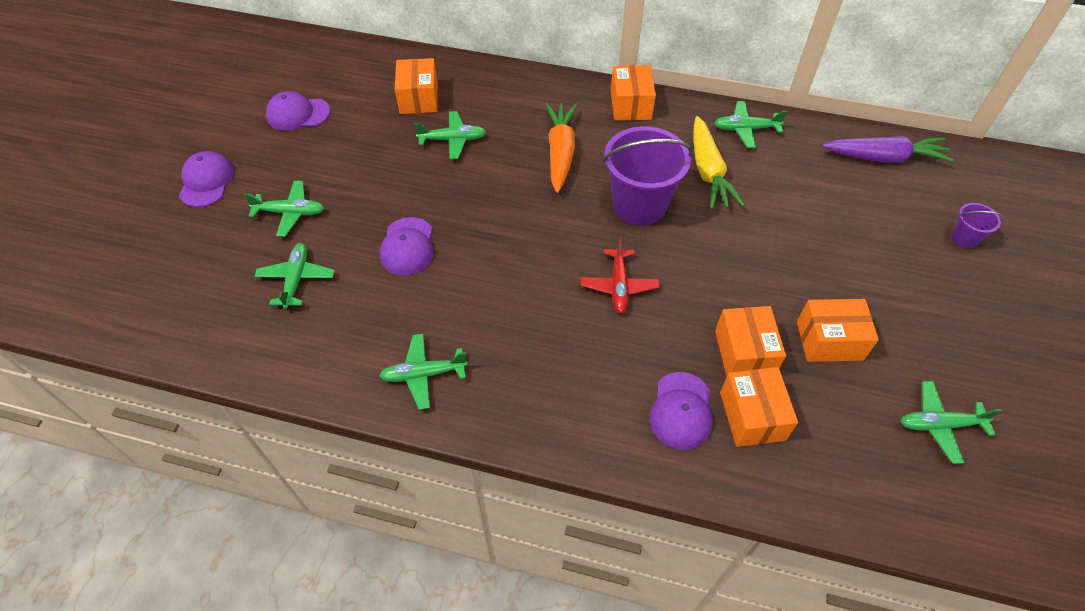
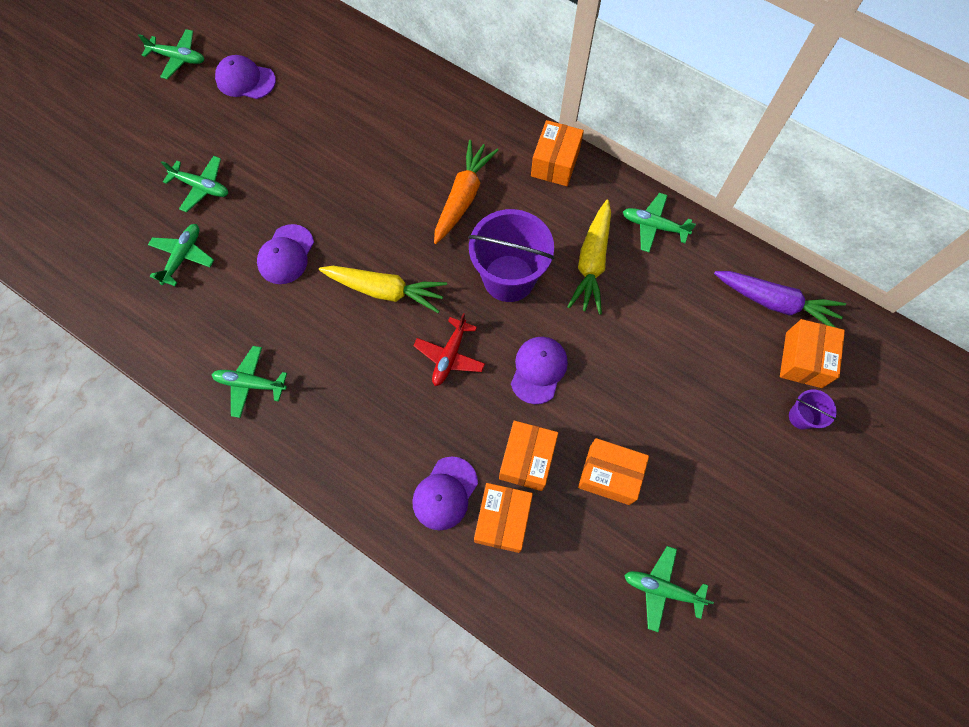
camera: 20 degrees right, 15 degrees up
(206, 181) = (144, 131): purple cap -> purple cap (538, 370)
(419, 98) = (359, 95): orange box -> orange box (803, 360)
(452, 140) = (371, 152): green plane -> green plane (178, 58)
(526, 249) = (386, 291): none -> yellow carrot

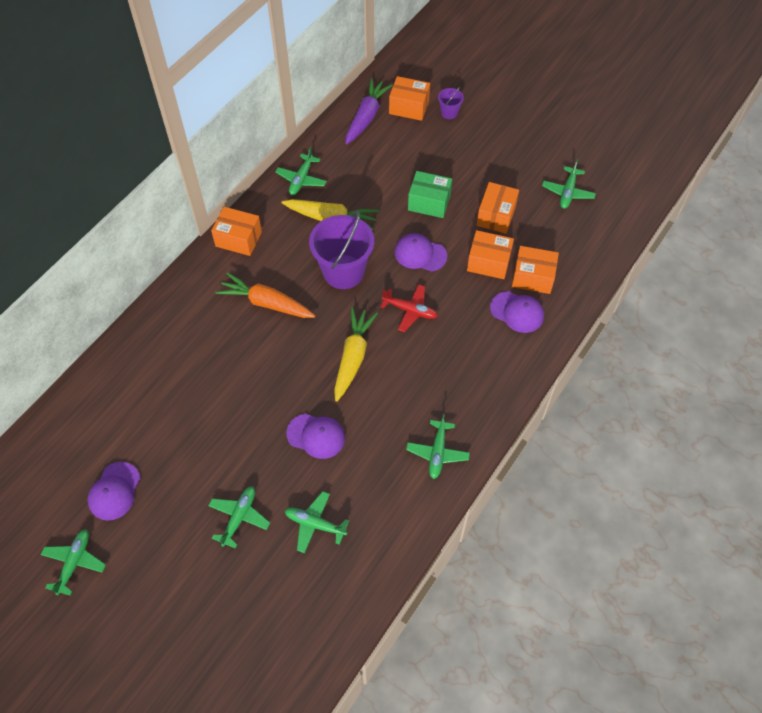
camera: 90 degrees left, 10 degrees down
(626, 383) = (429, 202): none -> green box

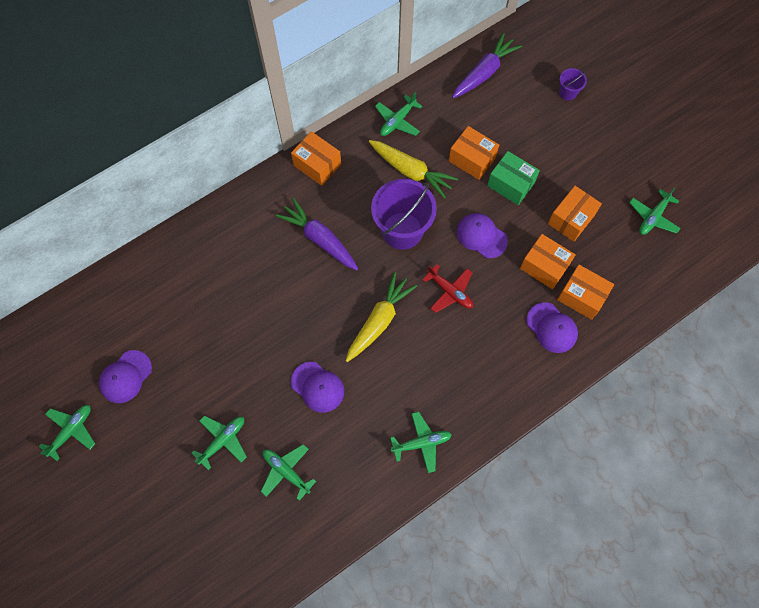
camera: 20 degrees right, 10 degrees up
(266, 303) = (319, 239): orange carrot -> purple carrot
(409, 107) = (530, 74): orange box -> orange box (472, 159)
(437, 452) = (421, 443): green plane -> green plane turned 135 degrees counterclockwise

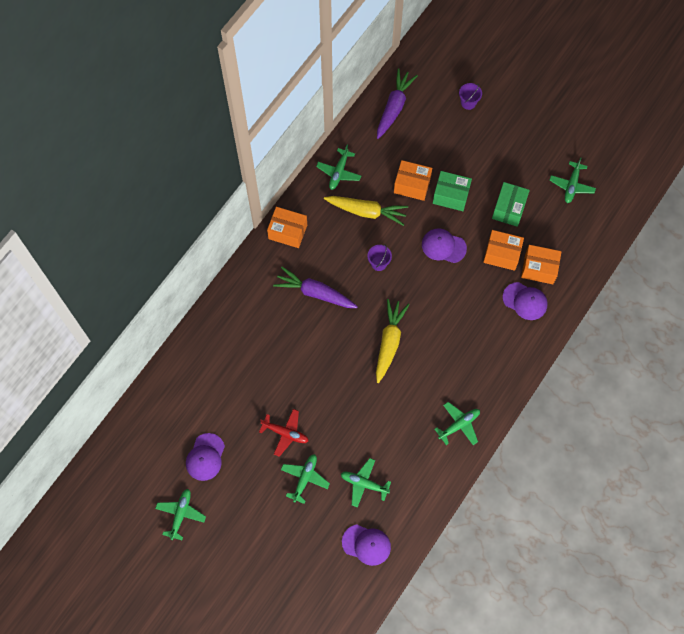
camera: 20 degrees left, 0 degrees up
(317, 387) = (362, 411): purple cap -> purple cap (366, 544)
(402, 230) = (379, 263): purple bucket -> purple bucket, size x0.46
(450, 291) = (435, 300): red plane -> red plane (285, 433)
(571, 219) = (509, 209): orange box -> green box

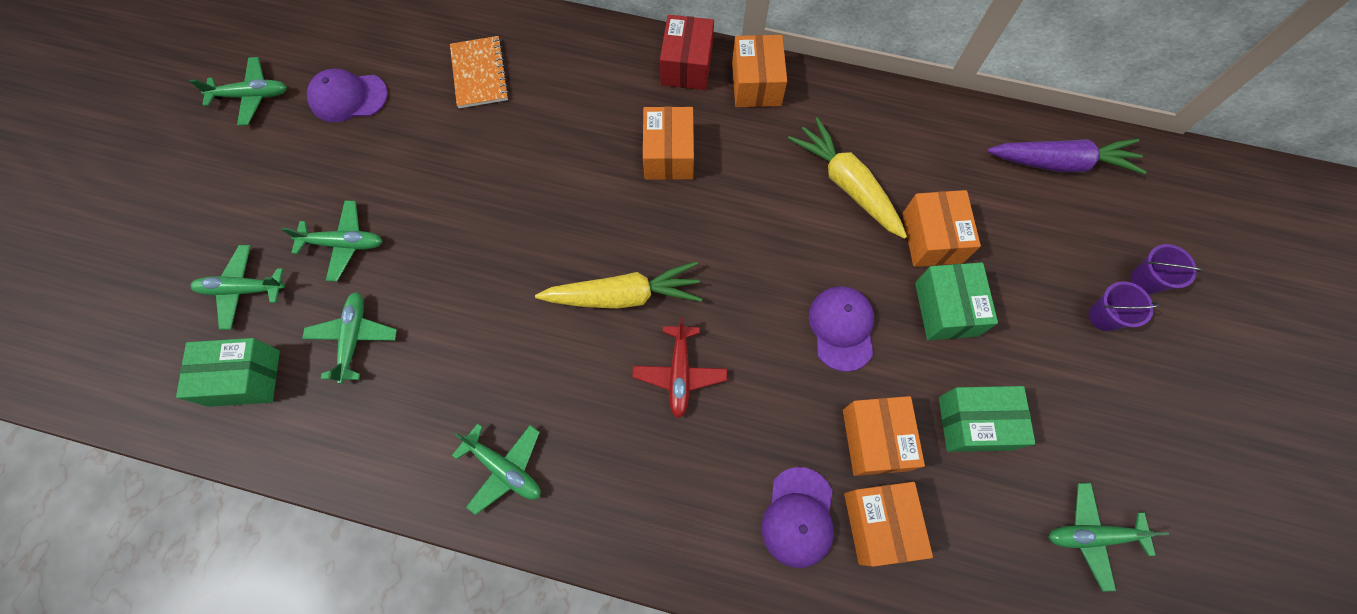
camera: 70 degrees right, 0 degrees up
(219, 378) = (480, 74): none -> orange notebook
(260, 263) = (686, 65): none -> red box
(285, 433) = (414, 191): red plane -> red plane (679, 373)
(315, 292) = (668, 154): purple carrot -> orange box
(339, 172) = (895, 120): green plane -> green plane (242, 289)
(366, 544) = (244, 378): purple cap -> green box
(367, 212) = (846, 184): yellow carrot -> yellow carrot turned 150 degrees clockwise
(379, 263) = (761, 232): purple bucket -> purple bucket (1104, 316)

